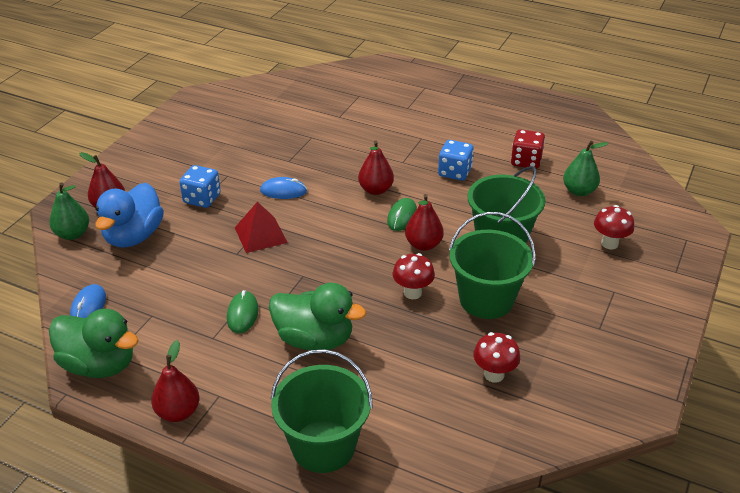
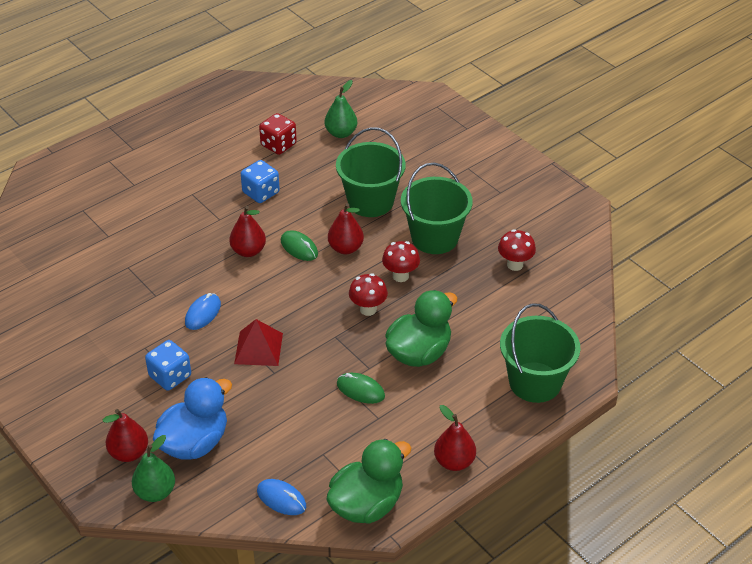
camera: 65 degrees left, 5 degrees up
(134, 236) = (194, 443): blue duck -> blue duck turned 90 degrees counterclockwise
(609, 243) = (415, 146): red mushroom -> red mushroom (368, 309)

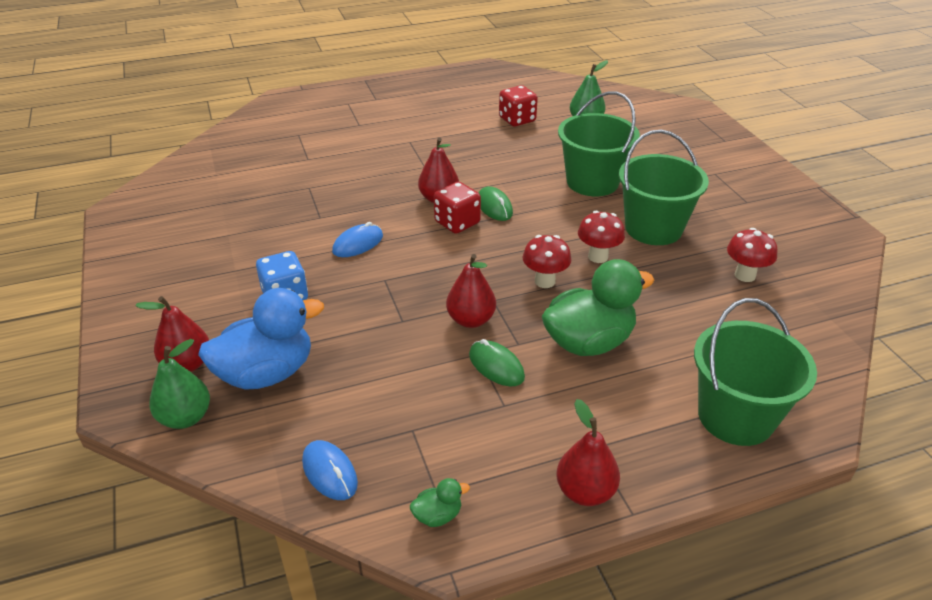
camera: 20 degrees right, 5 degrees down
(258, 348) = (398, 291): red pyramid -> none
(261, 193) = (479, 153): blue dice -> none
(275, 271) = (457, 222): none -> red dice
(345, 248) = (545, 217): red pear -> red pear (471, 320)
(367, 504) = (438, 515): green duck -> green duck, size x0.42

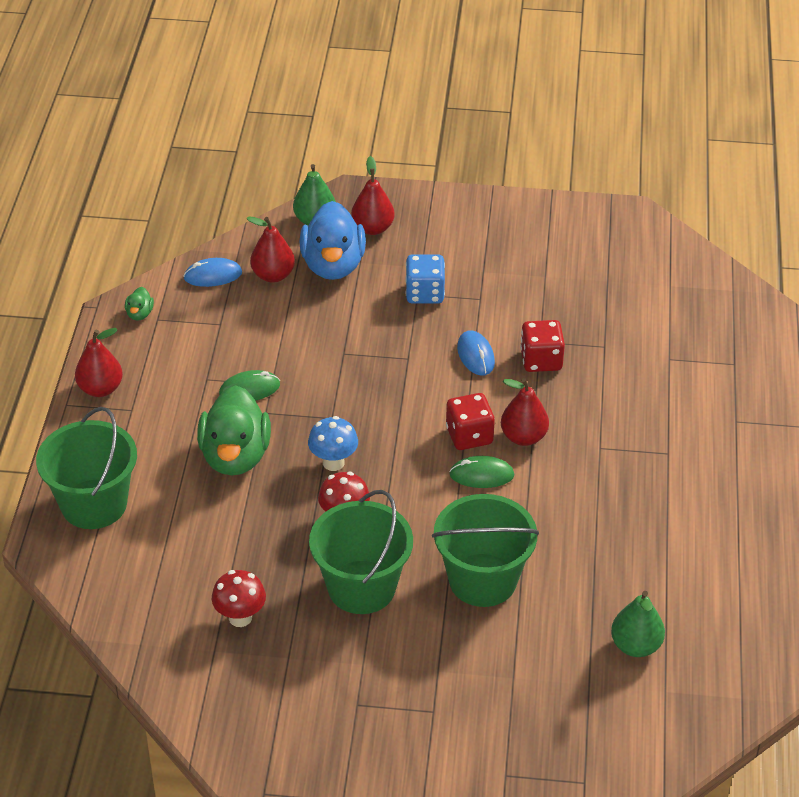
camera: 115 degrees right, 5 degrees up
(471, 320) = (315, 394): red pear -> red pear (273, 275)
(517, 120) = (676, 575): red dice -> red dice (541, 360)
(545, 281) = (333, 462): red mushroom -> blue mushroom

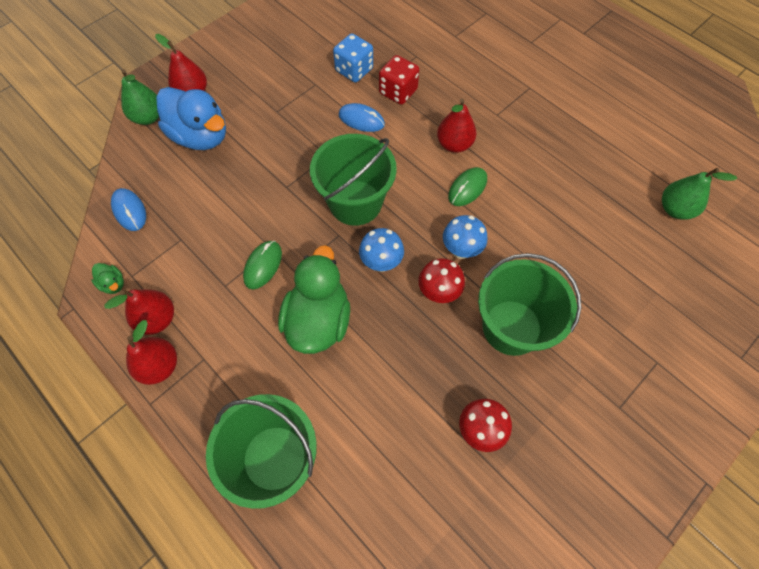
camera: 50 degrees left, 20 degrees up
(213, 275) = (129, 211): blue mouse -> blue mouse turned 60 degrees counterclockwise
(235, 456) = (318, 320): green duck -> green duck turned 120 degrees counterclockwise
(273, 275) = (171, 175): red pear -> red pear (157, 319)
(405, 509) = (461, 250): none -> blue mushroom
(424, 293) = (280, 107): blue dice -> blue dice (354, 70)
(469, 436) = (427, 171): red dice -> none
(482, 580) = (559, 251): green bucket -> green bucket (355, 202)

